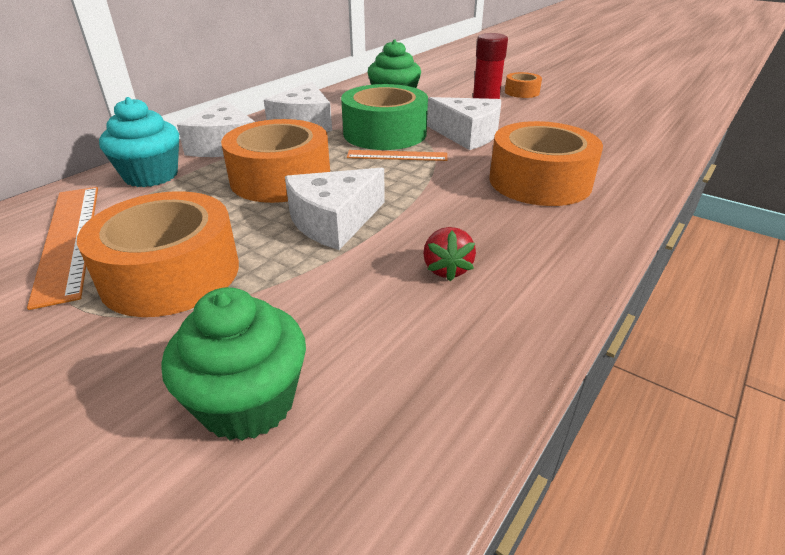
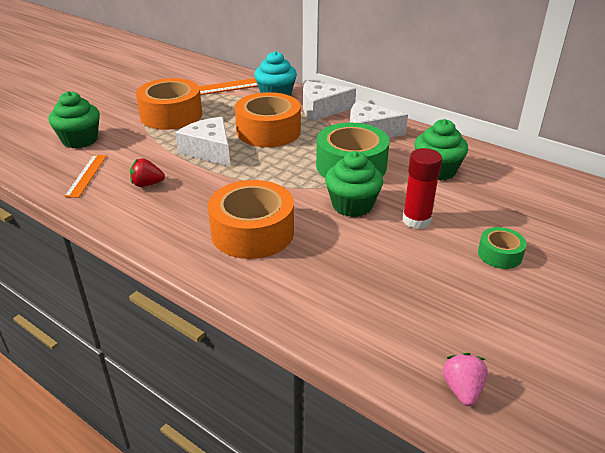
camera: 90 degrees right, 0 degrees up
(397, 155) = (305, 171): orange ruler -> orange ruler (87, 175)
(467, 135) = (352, 205): white cheese -> green cupcake
(521, 92) = (499, 254): orange tape -> green tape
(679, 112) = (462, 389): none -> pink strawberry

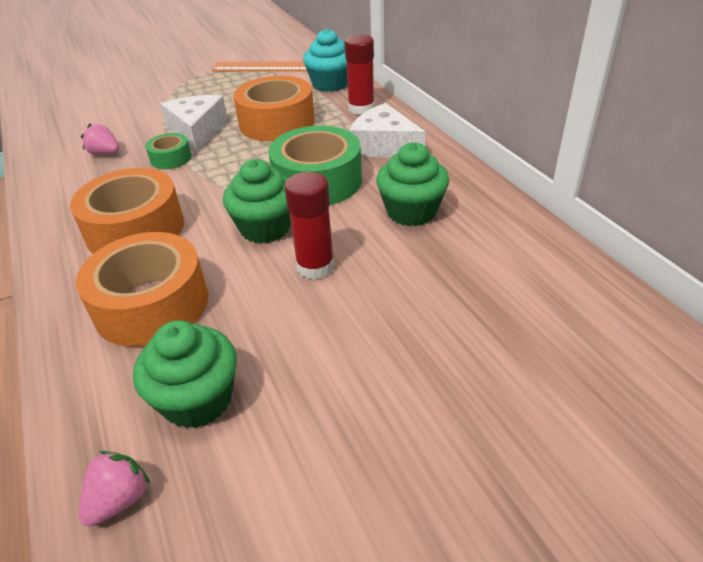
camera: 30 degrees right, 5 degrees up
(80, 140) = (103, 97): green cupcake -> green cupcake (197, 400)
(87, 175) = (69, 133): orange ruler -> none
(147, 184) = (105, 153): red strawberry -> pink strawberry
(171, 115) = (206, 87): orange tape -> orange tape (151, 304)
(322, 109) = (361, 109): white cheese -> red glue stick
(499, 254) = (365, 344): green tape -> green tape (171, 158)

